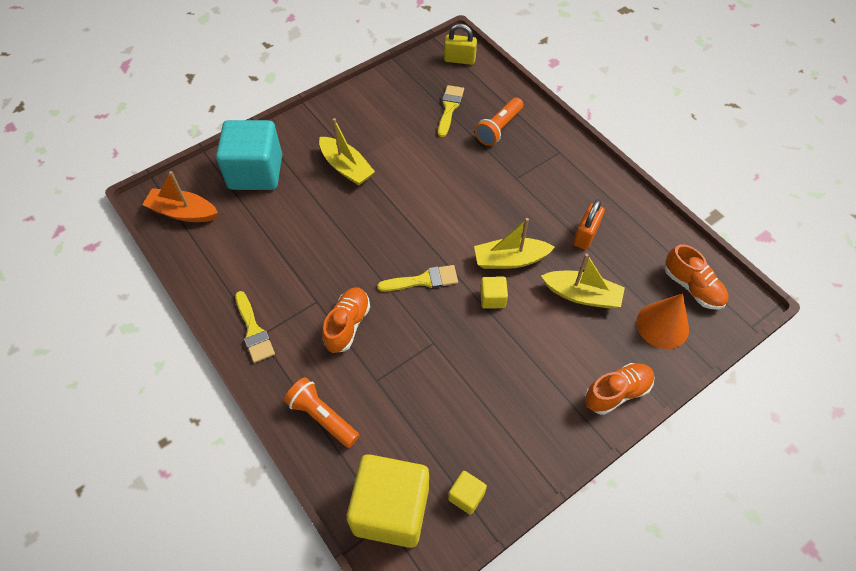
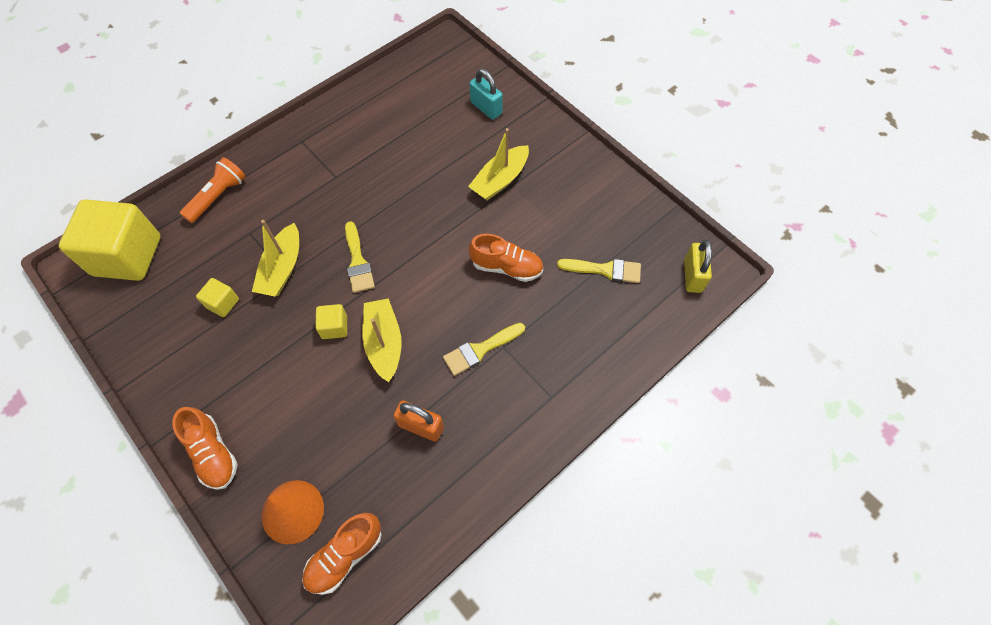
camera: 85 degrees right, 5 degrees up
(183, 212) = (433, 65): orange boat -> none
(254, 331) = (306, 136): yellow brush -> yellow brush (480, 350)
(256, 172) = (486, 108): turquoise cube -> turquoise padlock
(347, 325) = (309, 204): orange shoe -> orange shoe (506, 267)
(466, 496) = (128, 313): yellow cube -> yellow cube (222, 303)
(499, 128) = (580, 325): orange flashlight -> none
(582, 295) = (336, 419): yellow boat -> yellow boat (282, 268)

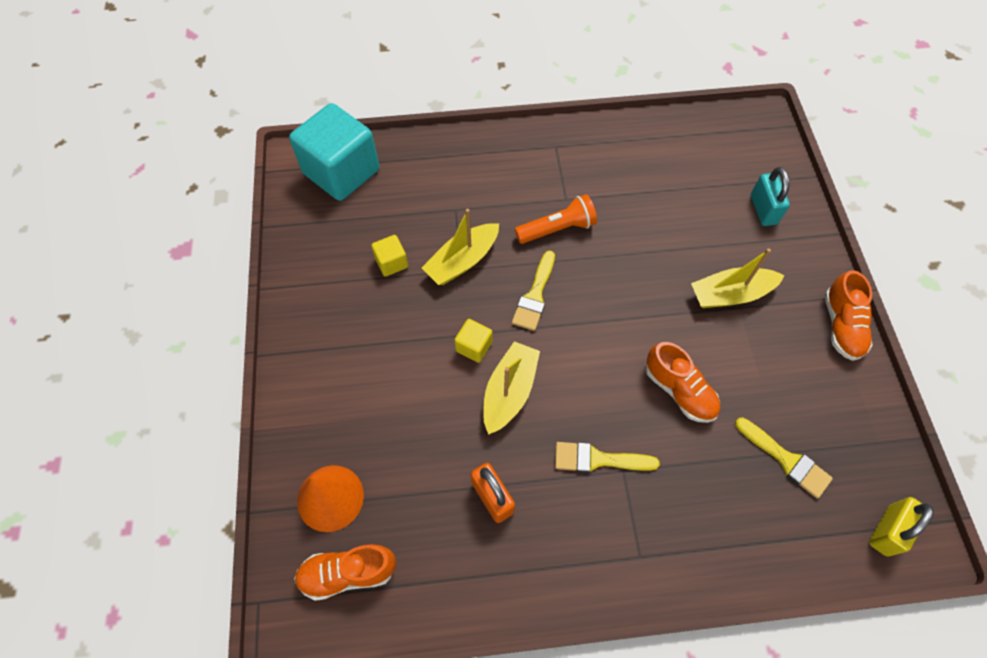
camera: 35 degrees right, 0 degrees up
(127, 256) = (341, 172): yellow cube -> turquoise cube
(213, 453) = (300, 397): orange shoe -> orange shoe (841, 326)
(218, 196) = (449, 159): orange flashlight -> orange flashlight (557, 228)

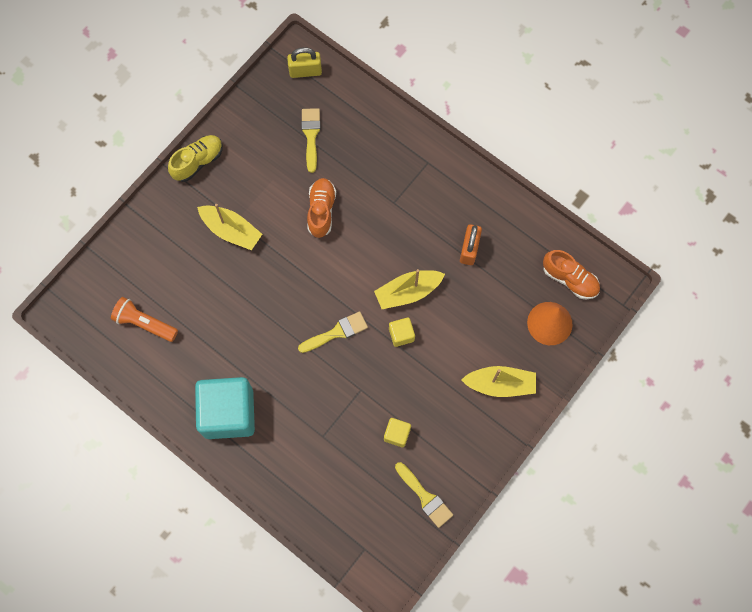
camera: 135 degrees left, 10 degrees up
(341, 172) = (366, 539): turquoise cube -> turquoise cube (228, 413)
(462, 261) = (354, 394): yellow boat -> yellow boat (500, 384)
(557, 228) = (277, 362): orange flashlight -> orange flashlight (144, 323)
(598, 459) = (399, 218): yellow brush -> yellow brush (425, 497)
(763, 209) = (146, 257): turquoise padlock -> none
(841, 326) = (198, 162): orange shoe -> yellow shoe

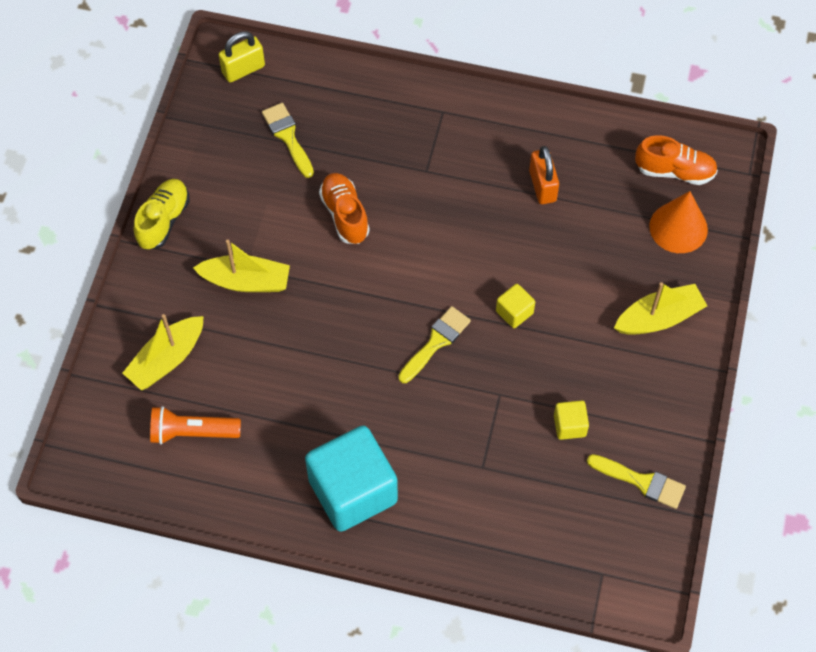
camera: 25 degrees left, 10 degrees down
(408, 292) = (496, 262): yellow boat -> yellow boat (167, 359)

